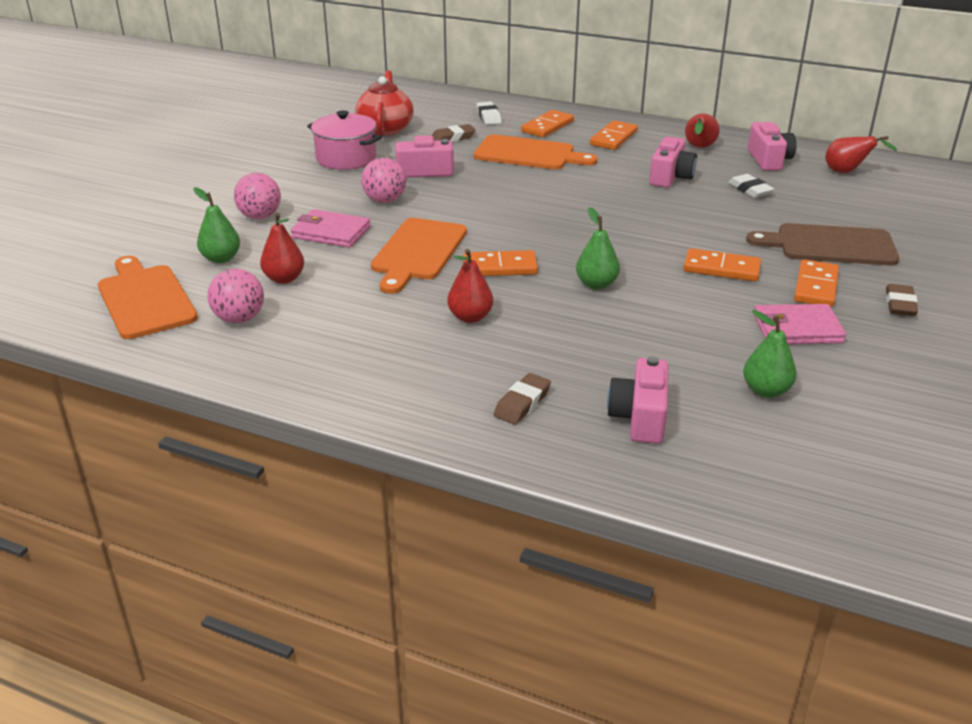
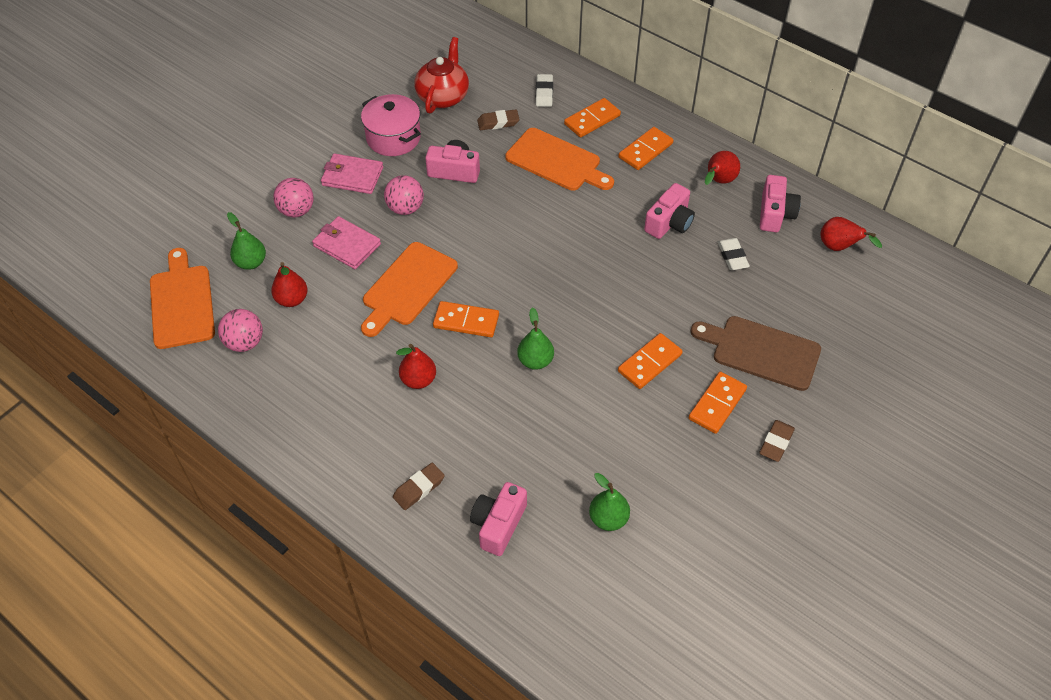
camera: 15 degrees right, 20 degrees up
(721, 268) = (649, 363): orange domino -> orange domino turned 75 degrees counterclockwise
(797, 329) = (672, 453): pink wallet -> pink wallet (352, 176)

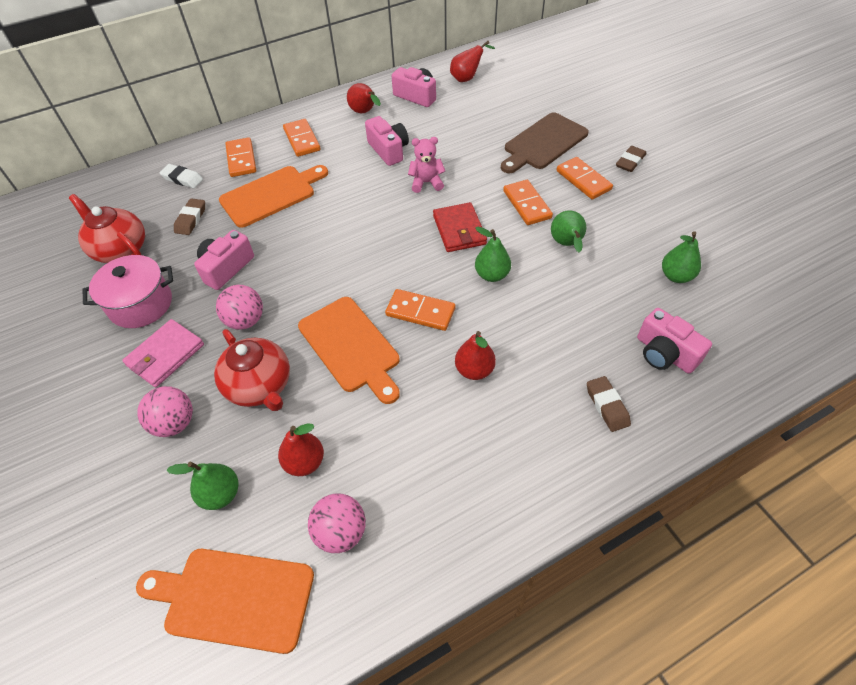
camera: 65 degrees left, 0 degrees up
(347, 245) = (260, 386): pink wallet -> red teapot
(466, 321) = (420, 312): orange domino -> orange domino turned 75 degrees clockwise
(583, 317) = (459, 230): none -> red wallet
(607, 412) = (566, 244): none -> green pear
(637, 270) = (426, 183): none -> pink teddy bear
(732, 256) = (444, 129): white eraser -> none
(776, 443) = (630, 162): brown eraser -> brown eraser turned 75 degrees clockwise

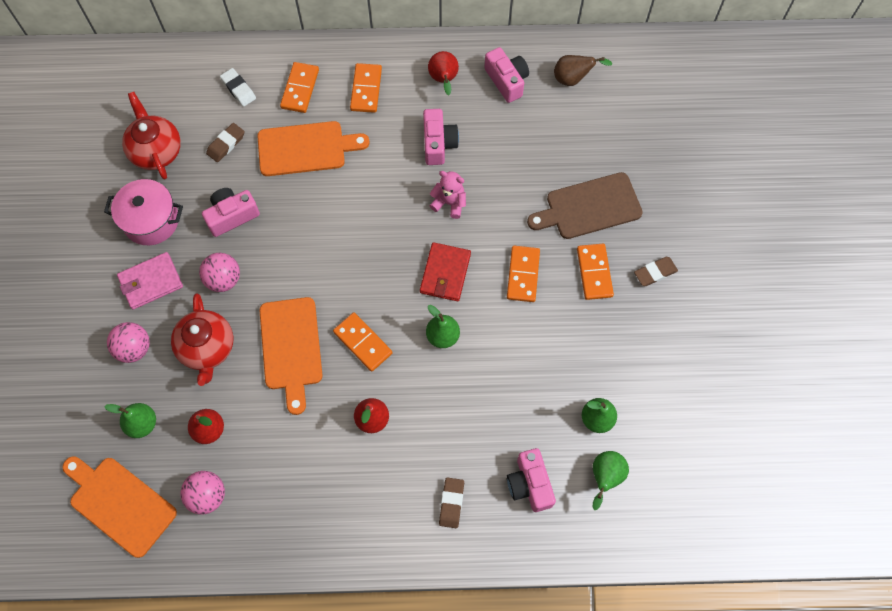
camera: 25 degrees right, 15 degrees up
(467, 78) = (573, 79): red pear -> brown pear
(566, 244) = (527, 337): green pear -> green pear (605, 477)

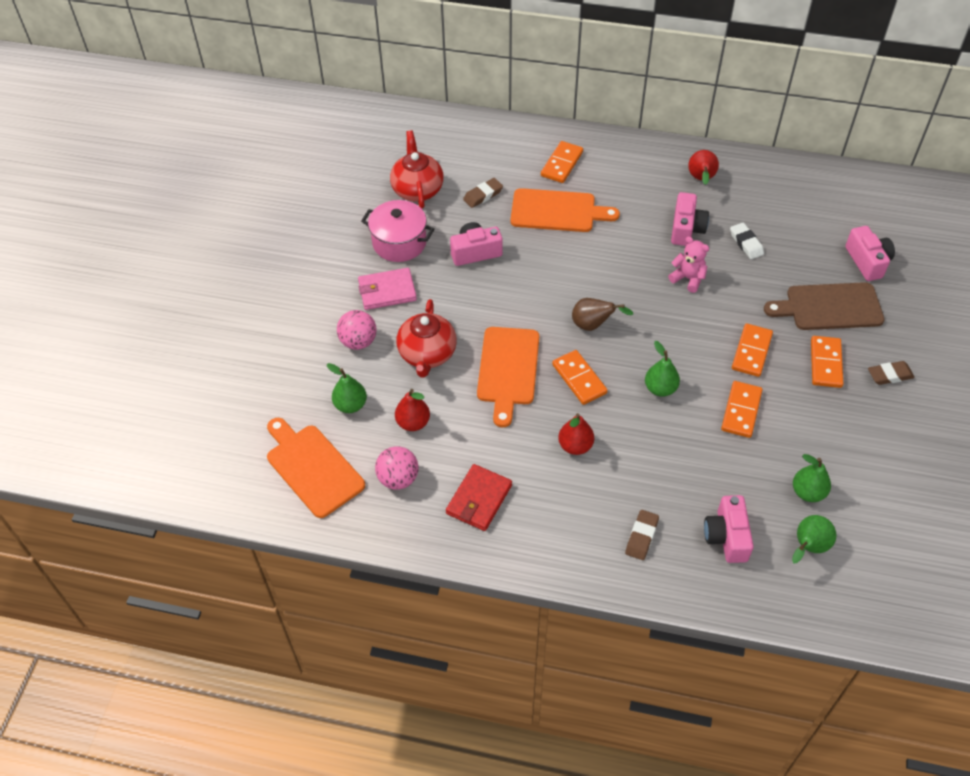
camera: 15 degrees right, 15 degrees down
(223, 279) = (456, 301): pink ball -> none
(238, 89) = (504, 155): white eraser -> white eraser (746, 243)
(366, 89) = (624, 174): orange domino -> orange domino (741, 411)
(445, 273) = (673, 336): red wallet -> red wallet (479, 499)
(507, 81) = (763, 190): pink camera -> pink camera (867, 261)
(573, 79) = (830, 199): brown pear -> brown pear (593, 325)

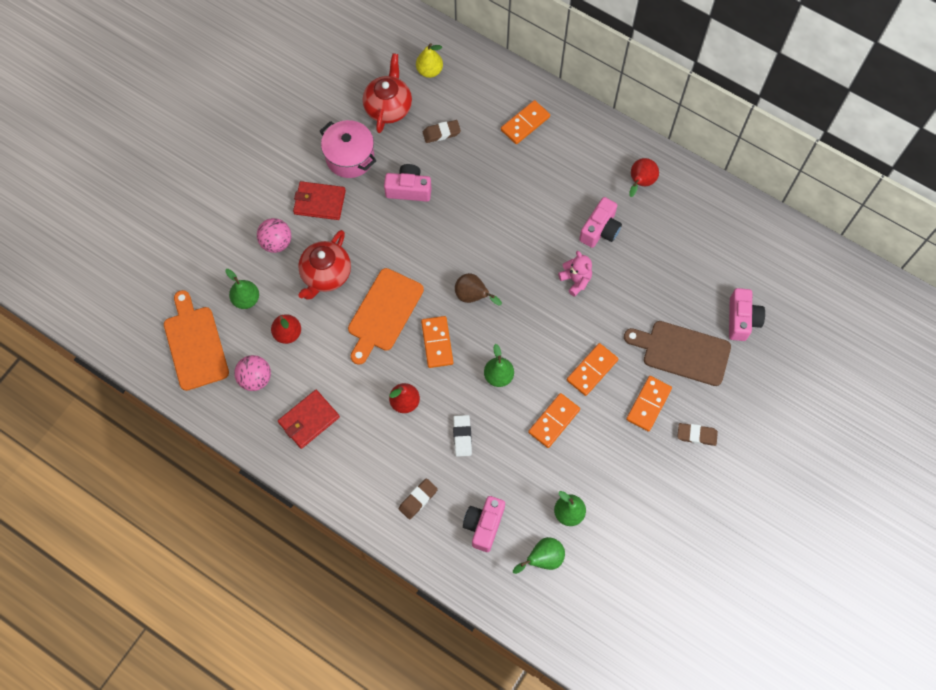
camera: 20 degrees right, 15 degrees up
(387, 291) = (319, 202): pink wallet -> red wallet
(443, 148) = (429, 71): none -> yellow pear
(557, 211) = (497, 172): orange cutting board -> none
(746, 243) = (644, 263): white eraser -> white eraser (462, 436)

